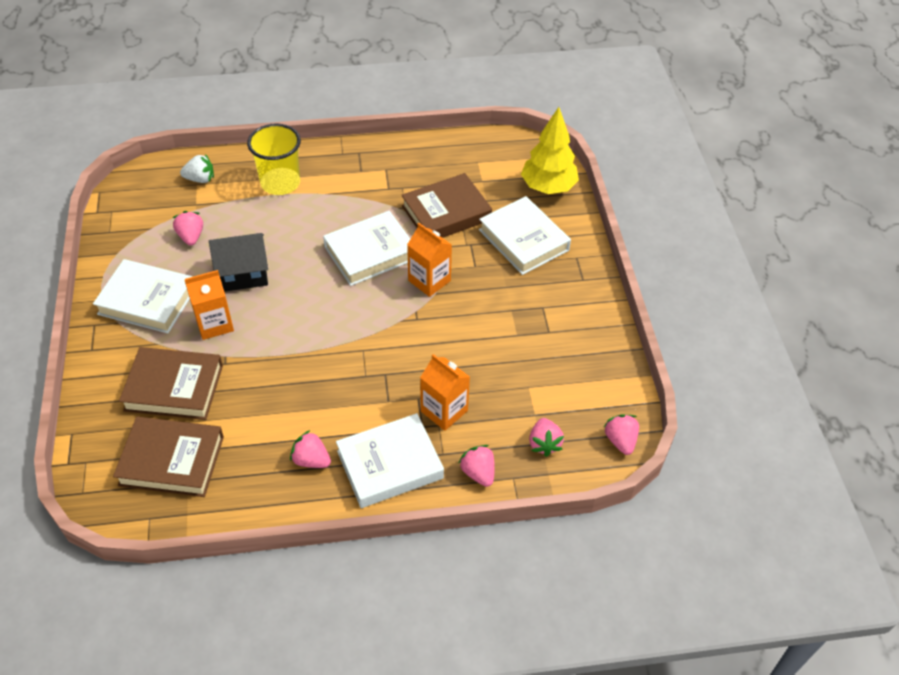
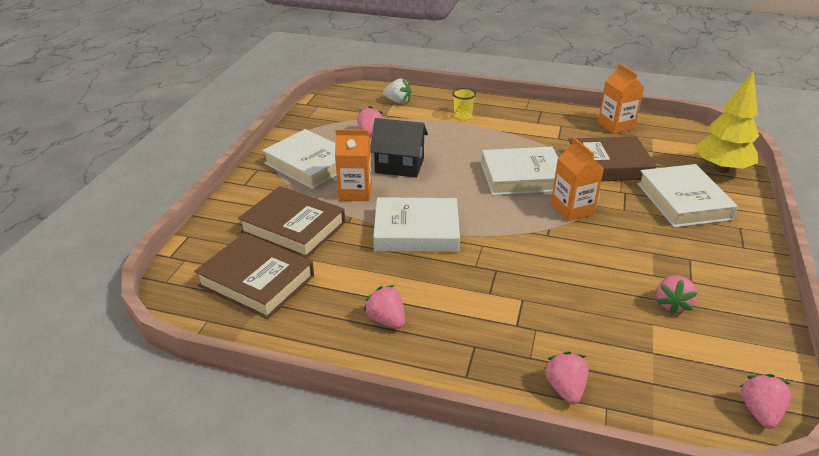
camera: 25 degrees right, 15 degrees down
(280, 183) = (463, 116): yellow cup -> yellow cup, size x0.50
(390, 464) = (466, 349): white book -> white book (416, 231)
(444, 411) = (546, 318): orange carton -> orange carton (616, 125)
(544, 443) = (656, 384): pink strawberry -> pink strawberry (672, 304)

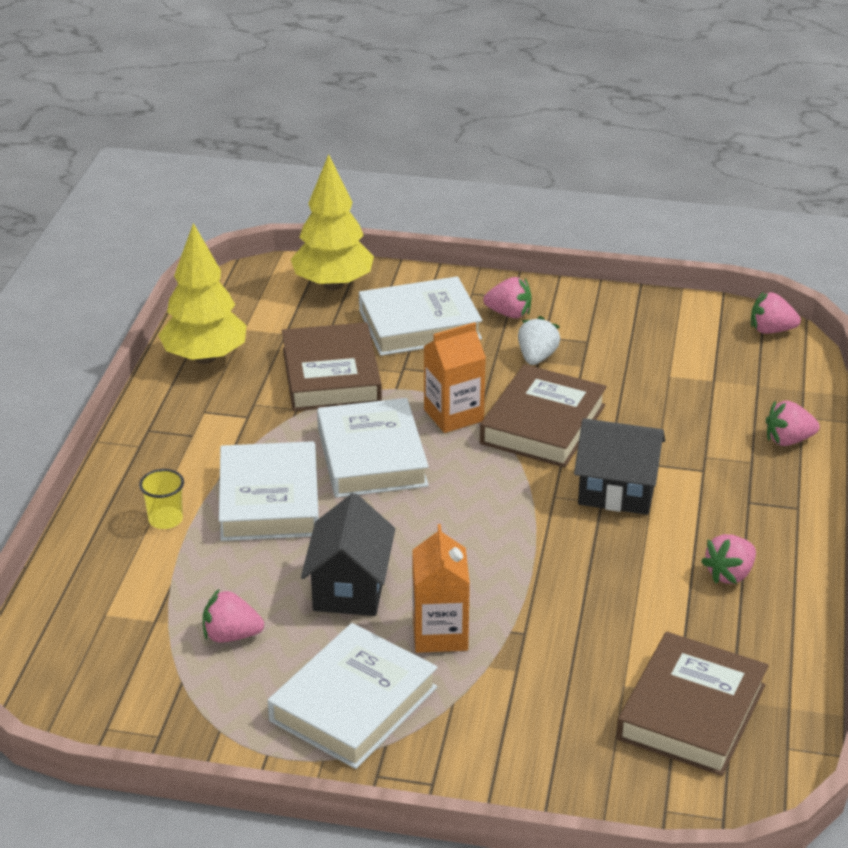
camera: 95 degrees left, 0 degrees up
(293, 227) = (552, 694): brown book -> brown book (543, 424)
(398, 101) = (95, 607): white strawberry -> white strawberry (537, 357)
(416, 231) = (535, 559): white book -> white book (269, 500)
(487, 275) = (617, 491): none -> black house
(616, 125) = (205, 357): orange carton -> yellow tree
(672, 304) = (632, 358): pink strawberry -> pink strawberry (509, 314)

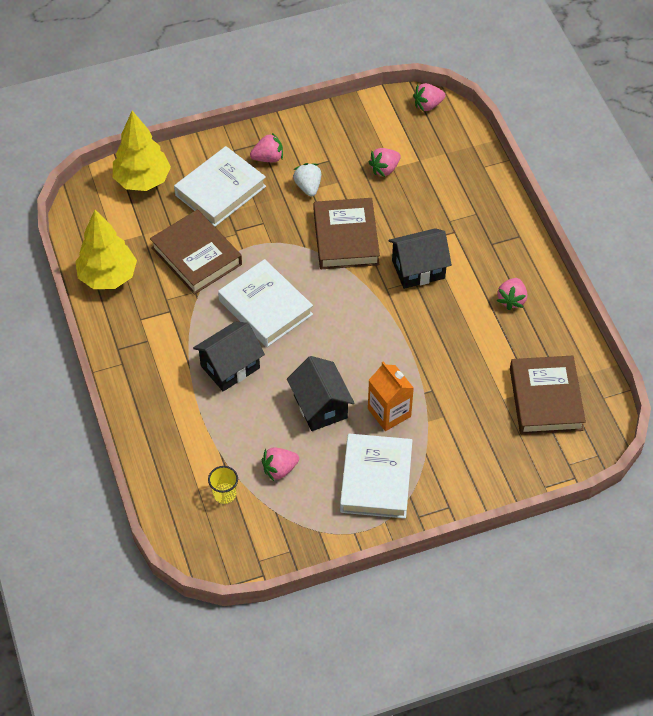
camera: 30 degrees left, 20 degrees up
(165, 519) = (181, 409): yellow cup -> yellow cup (224, 494)
(269, 500) = (230, 367): white book -> black house
(453, 415) = (290, 254): orange carton -> none
(788, 440) = (486, 188): pink strawberry -> pink strawberry (384, 169)

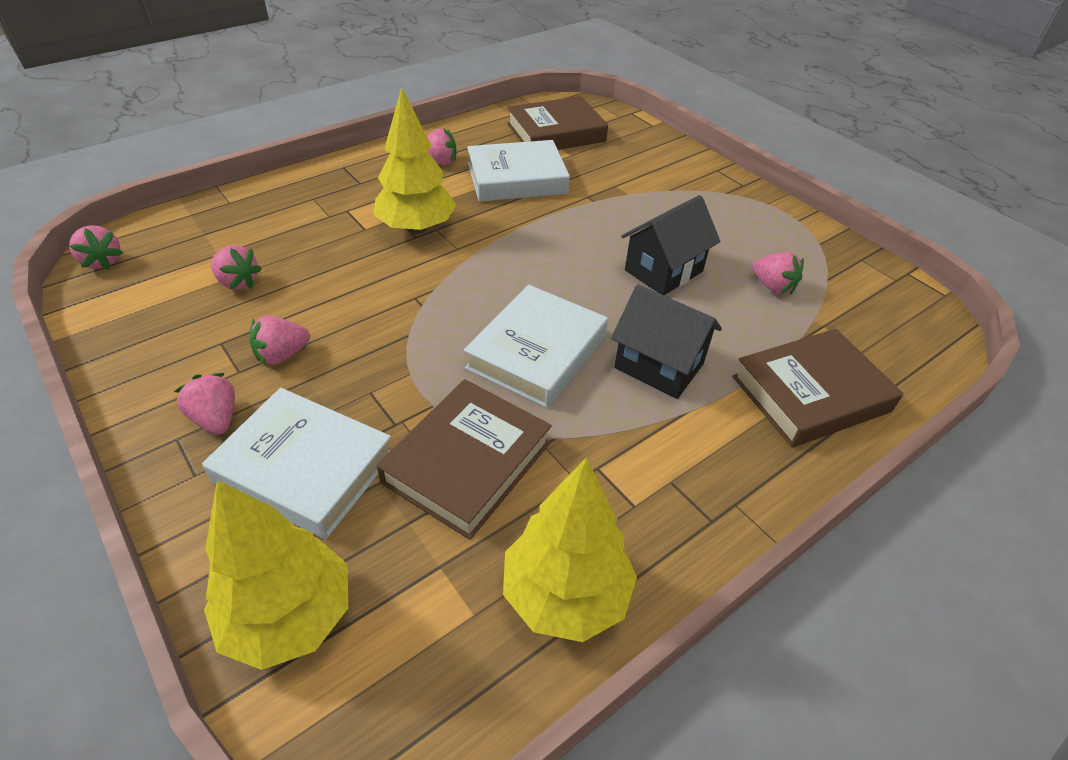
camera: 110 degrees left, 10 degrees down
(224, 494) = (845, 326): yellow cup -> none
(308, 187) = (282, 355): white strawberry -> pink strawberry
(346, 238) = (380, 297): brown book -> brown book (810, 394)
(376, 479) = (725, 216): white book -> white book (517, 178)
(389, 412) = (636, 220): orange carton -> none
(418, 269) = (416, 228): black house -> yellow tree

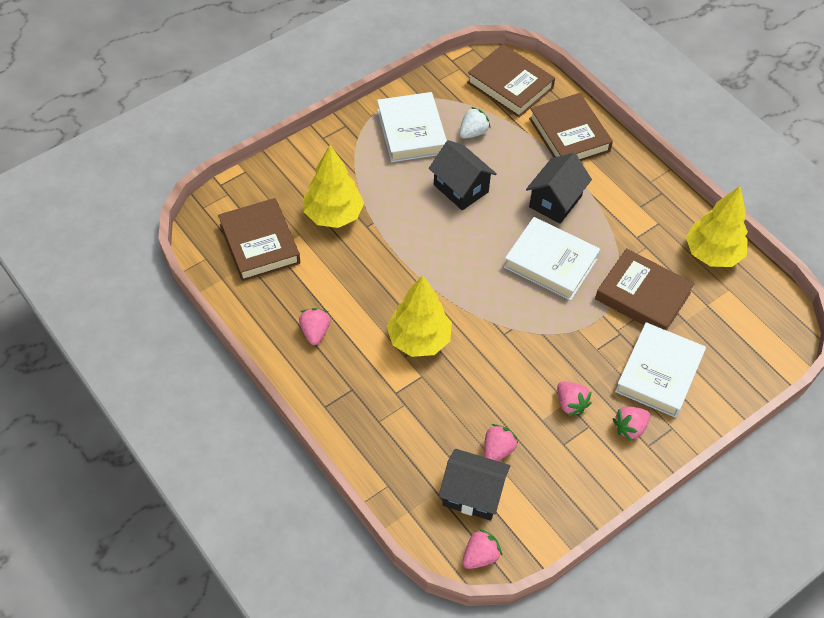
camera: 90 degrees left, 10 degrees up
(186, 259) = (472, 494): none -> black house
(289, 616) = (744, 363): yellow tree -> yellow tree (333, 215)
(517, 178) = (341, 273): white book -> white book (411, 131)
(772, 287) = (473, 132): pink strawberry -> white strawberry
(889, 330) = (510, 85): none -> brown book

